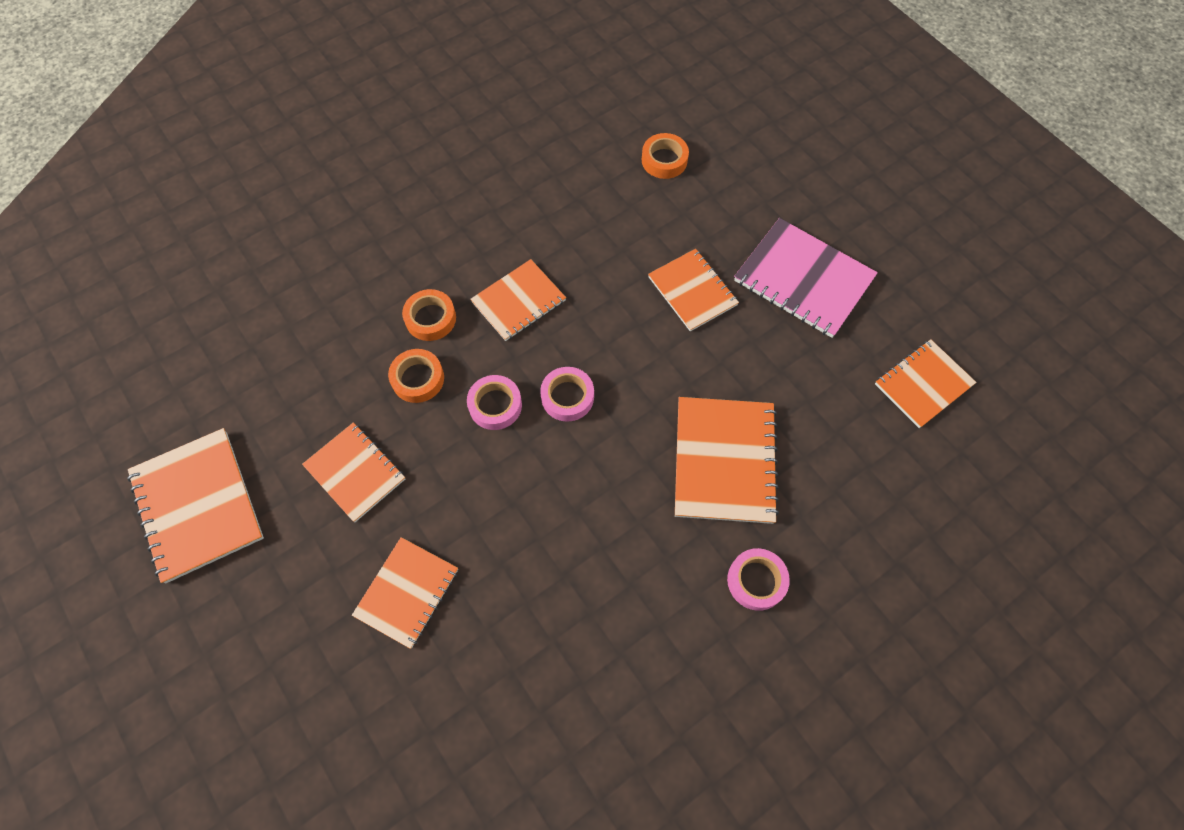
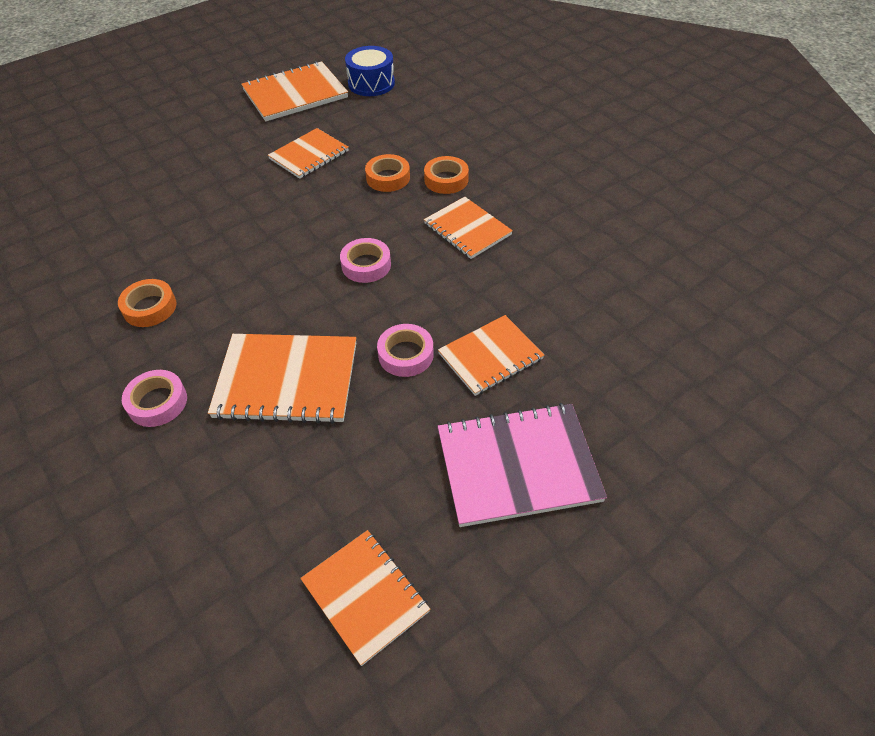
camera: 90 degrees right, 15 degrees down
(197, 404) = (371, 83): none -> blue drum
(407, 592) = (209, 188): orange notebook -> none
(495, 405) = (360, 221): pink tape -> pink tape (406, 355)
(664, 160) = (670, 332): orange tape -> orange tape (150, 307)
(803, 279) = (517, 465): pink notebook -> pink notebook turned 45 degrees clockwise

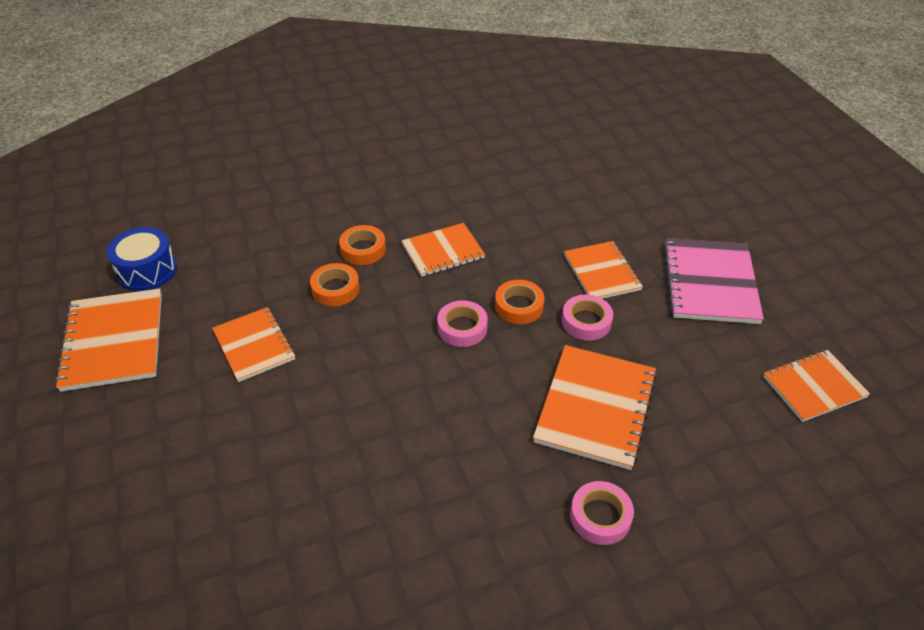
camera: 75 degrees left, 5 degrees down
(150, 307) = (456, 520): orange tape -> orange tape (519, 306)

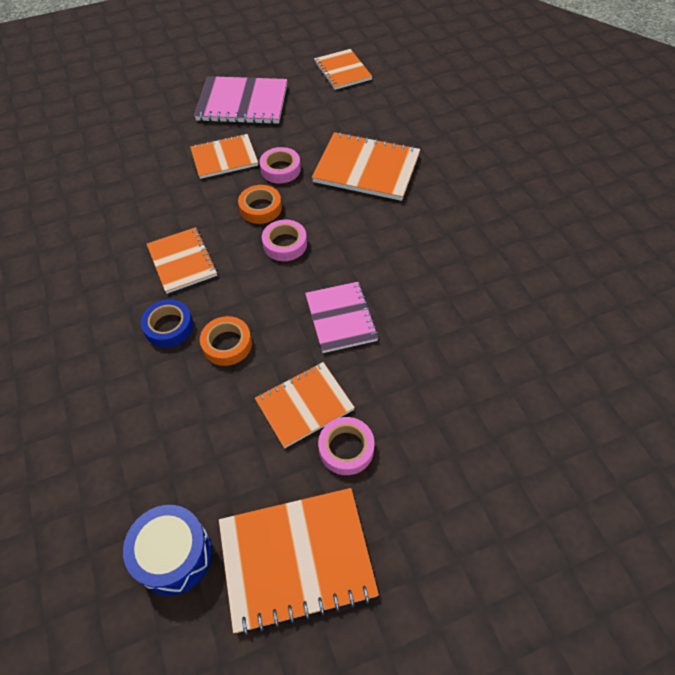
camera: 90 degrees left, 10 degrees up
(352, 375) = (341, 318): none -> pink notebook
(363, 249) = (169, 327): orange tape -> blue tape
(600, 516) = (456, 171): pink tape -> pink tape (346, 448)

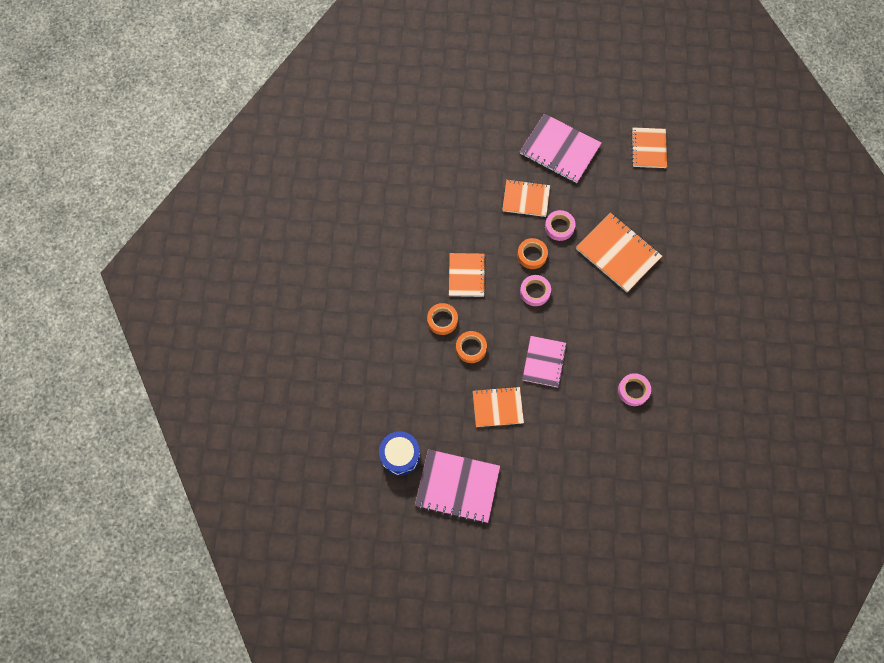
camera: 25 degrees right, 15 degrees up
(169, 327) = (442, 320): blue tape -> orange tape
(296, 559) = (457, 486): orange notebook -> pink notebook
(346, 448) = (508, 443): pink tape -> pink tape (633, 390)

